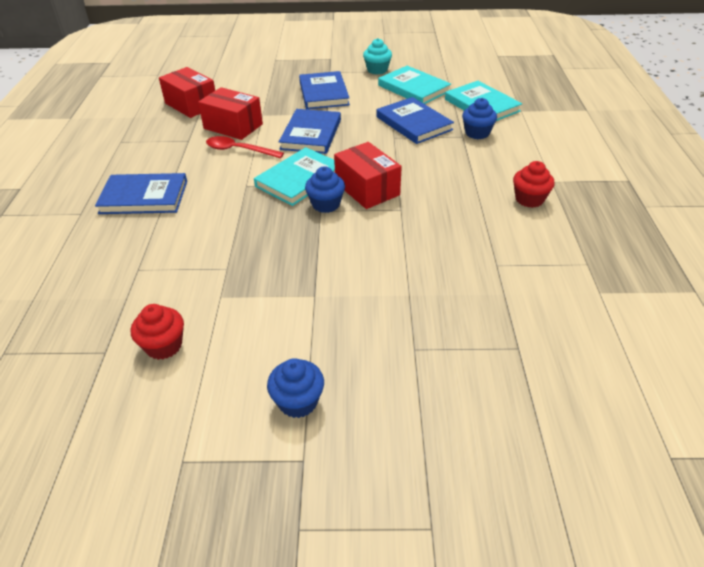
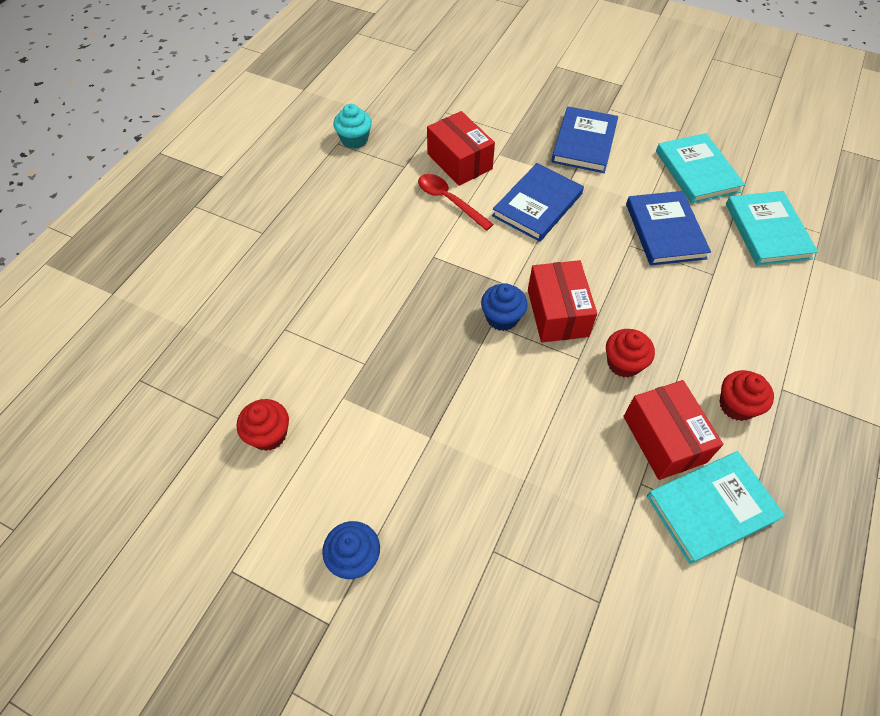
camera: 25 degrees right, 15 degrees up
(144, 197) = (328, 233): blue book -> none
(191, 105) = (430, 111): red box -> red box (664, 439)
(299, 179) = (492, 269): turquoise book -> turquoise book (711, 508)
(377, 70) = (668, 124): turquoise cupcake -> turquoise cupcake (354, 140)
(435, 202) = (623, 363): none -> red cupcake
(477, 133) = (734, 275): blue cupcake -> none

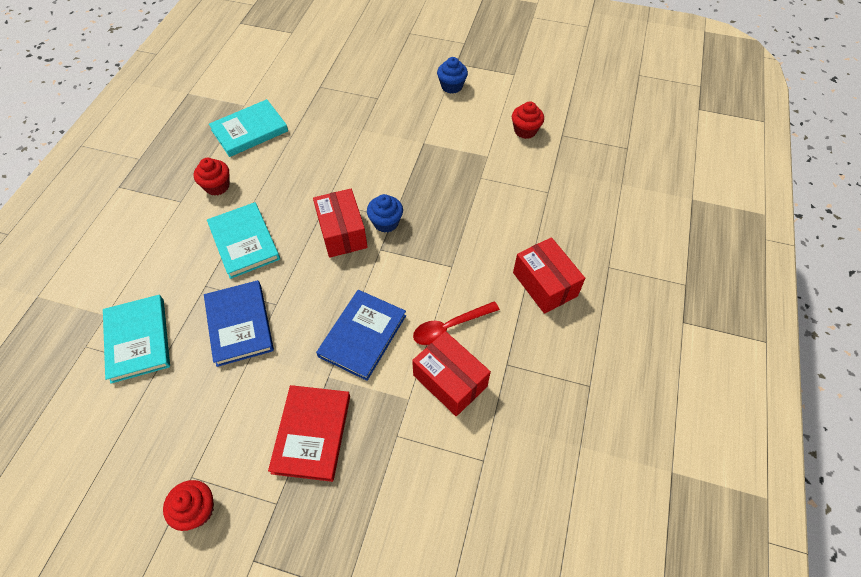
camera: 170 degrees right, 0 degrees up
(354, 140) = (573, 394): turquoise cupcake -> none
(449, 201) = (450, 327): red spoon -> red spoon turned 120 degrees clockwise
(584, 143) = (312, 433): blue book -> red book
(623, 363) = (293, 202): red cupcake -> red cupcake (197, 510)
(664, 439) = (272, 160): red box -> red box (545, 284)
(697, 171) = (188, 409): turquoise book -> turquoise book (244, 242)

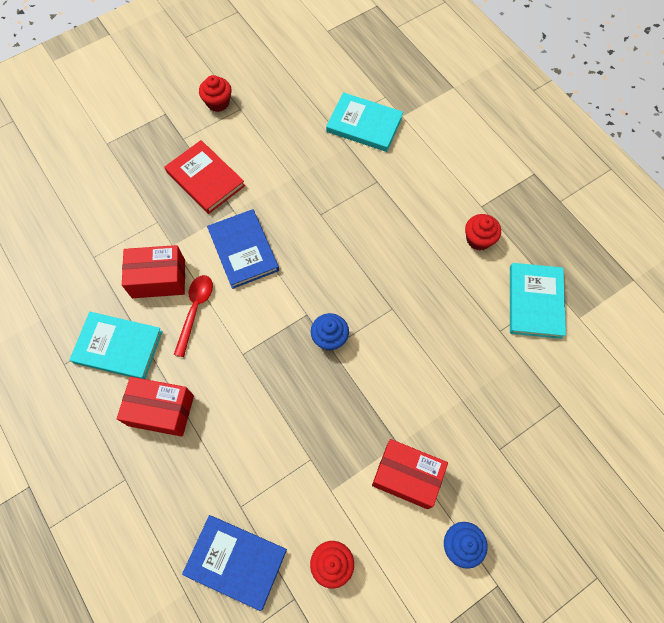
camera: 130 degrees right, 10 degrees up
(239, 324) = (323, 184): blue book -> blue book (236, 561)
(244, 242) = (398, 226): turquoise book -> turquoise book (118, 347)
(342, 232) = (348, 298): red box -> red box (407, 476)

